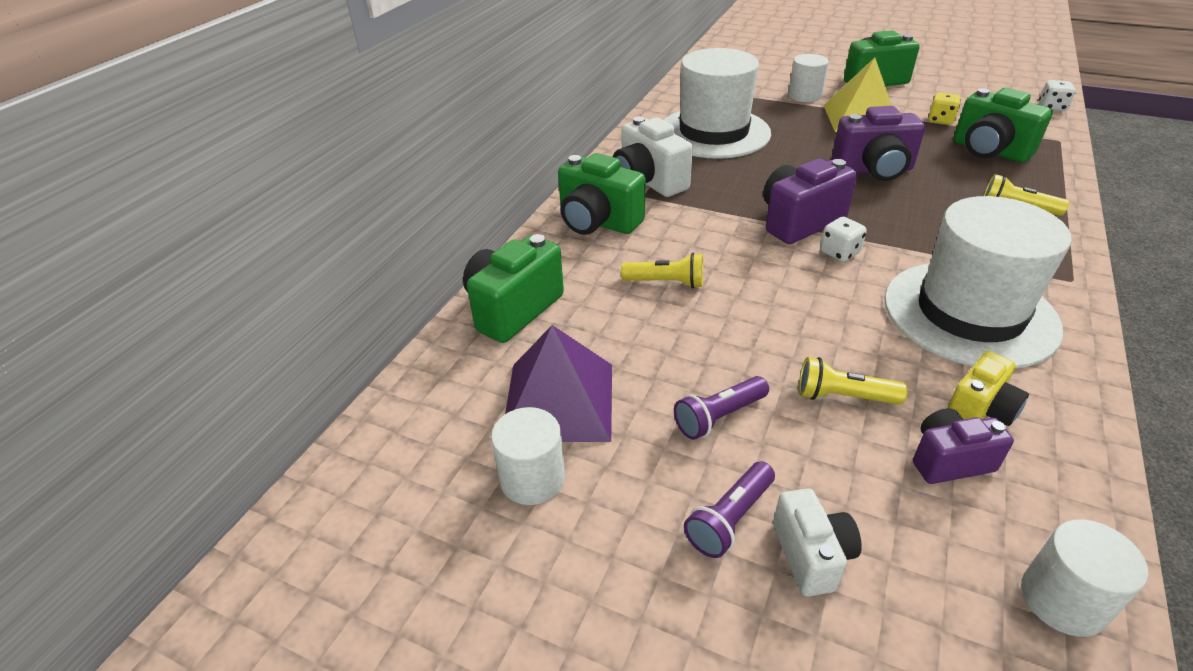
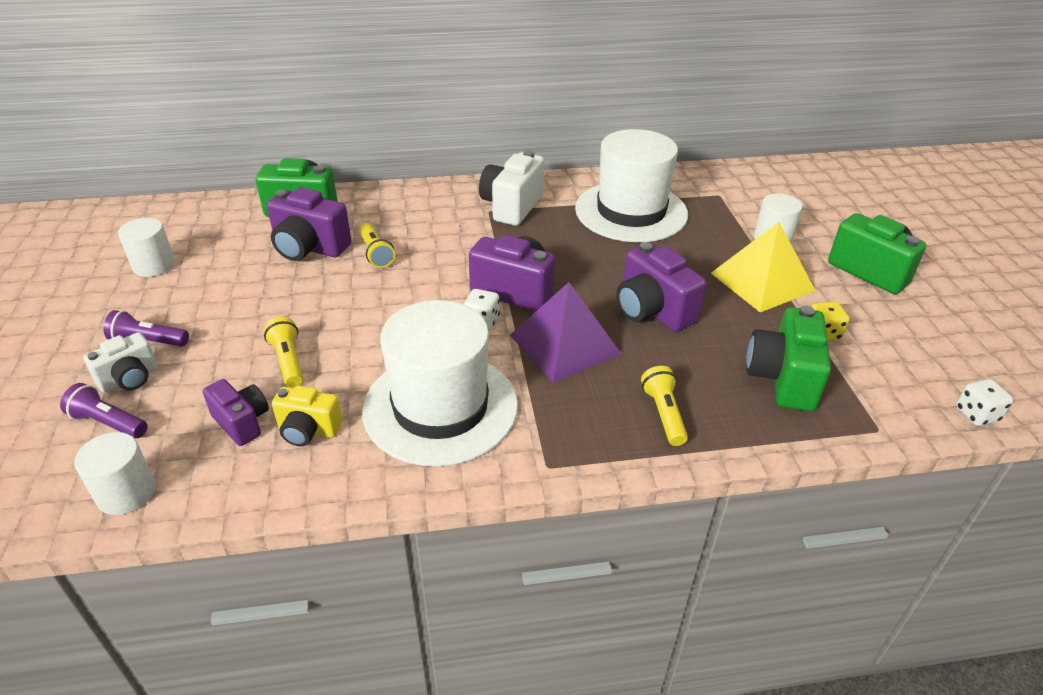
camera: 55 degrees right, 0 degrees up
(559, 401) = (223, 253): purple pyramid -> purple pyramid (564, 344)
(597, 222) = (432, 204): green camera -> none
(613, 326) = (309, 248): none -> purple camera
(719, 417) = (238, 314): purple flashlight -> purple flashlight (108, 422)

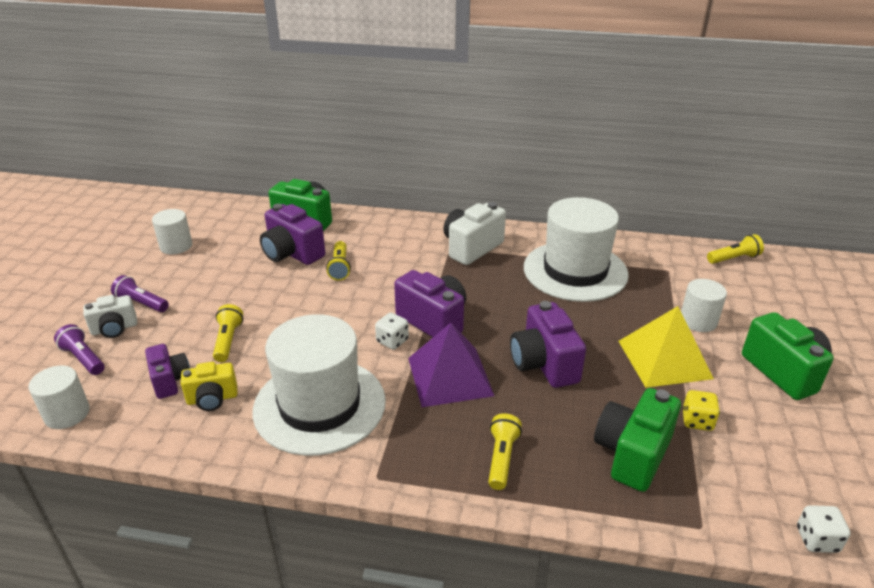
camera: 20 degrees right, 5 degrees down
(308, 430) = (212, 399): yellow camera -> yellow camera turned 45 degrees counterclockwise
(772, 173) = (734, 258): none -> yellow flashlight

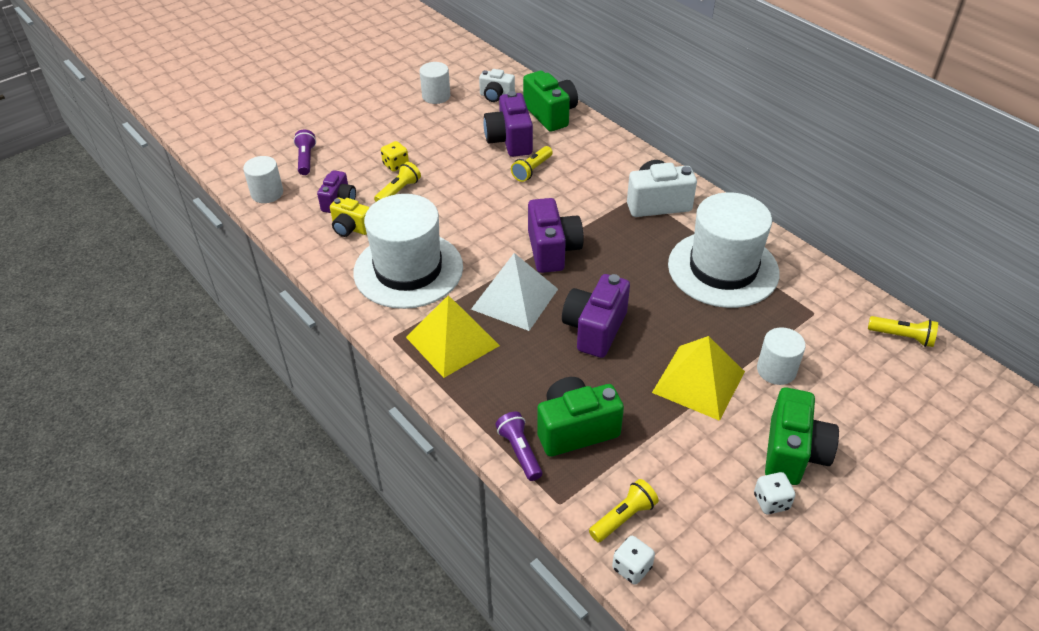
camera: 40 degrees right, 10 degrees up
(114, 329) = (341, 146): white camera -> white camera (496, 96)
(141, 303) = (373, 134): purple flashlight -> purple flashlight (520, 451)
(392, 341) = (504, 250): white dice -> white dice (771, 502)
(439, 445) = (452, 341): none -> yellow pyramid
(449, 376) = (514, 298): purple pyramid -> white pyramid
(502, 458) = (482, 374): yellow flashlight -> yellow flashlight (623, 517)
(697, 421) = (658, 440): yellow dice -> yellow dice (396, 165)

